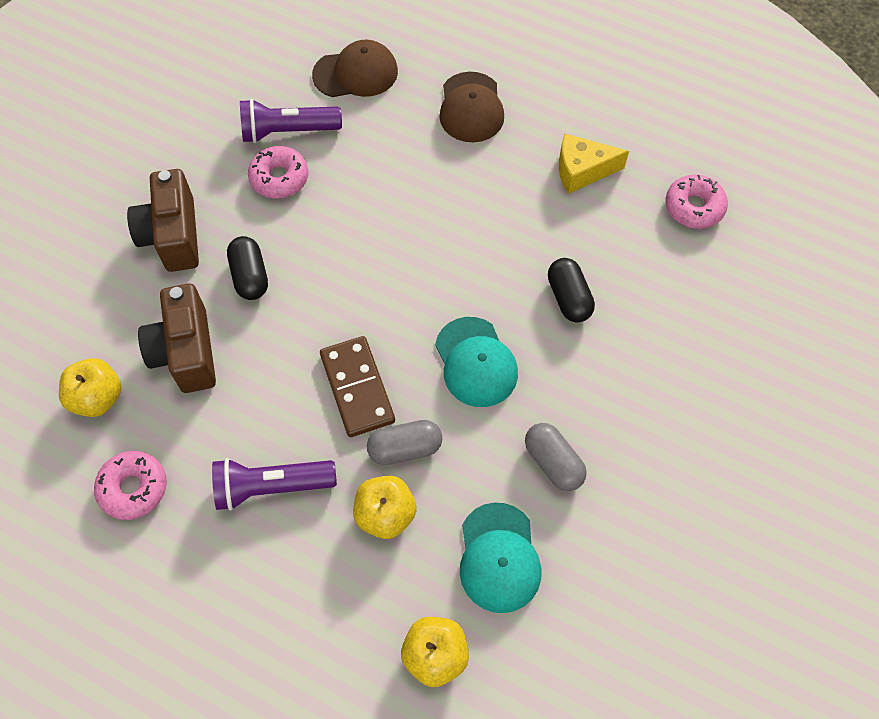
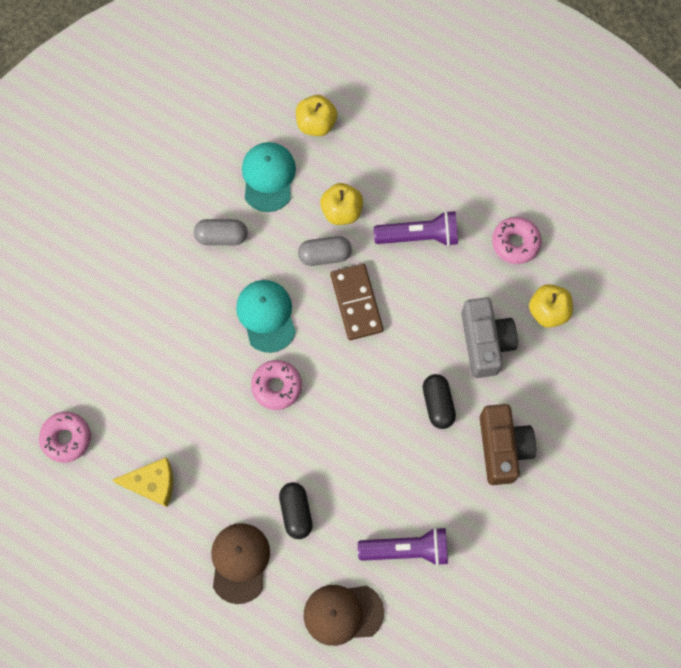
camera: 175 degrees left, 10 degrees up
(186, 352) = (485, 342): brown camera -> grey camera
(279, 178) = (414, 498): pink donut -> pink donut (276, 386)
(553, 462) = (221, 236): grey capsule -> grey capsule turned 60 degrees counterclockwise
(568, 298) = (187, 363): black capsule -> black capsule (296, 512)

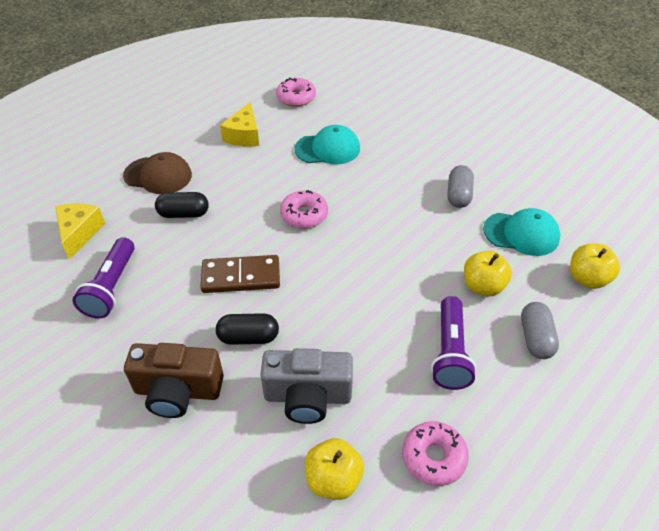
camera: 100 degrees right, 25 degrees down
(266, 316) = (375, 216): turquoise cap -> turquoise cap (327, 149)
(324, 255) = (433, 266): grey capsule -> grey capsule (535, 338)
(343, 614) = (79, 233): brown cap -> yellow cheese
(356, 303) = (377, 284): brown domino -> brown domino (241, 277)

